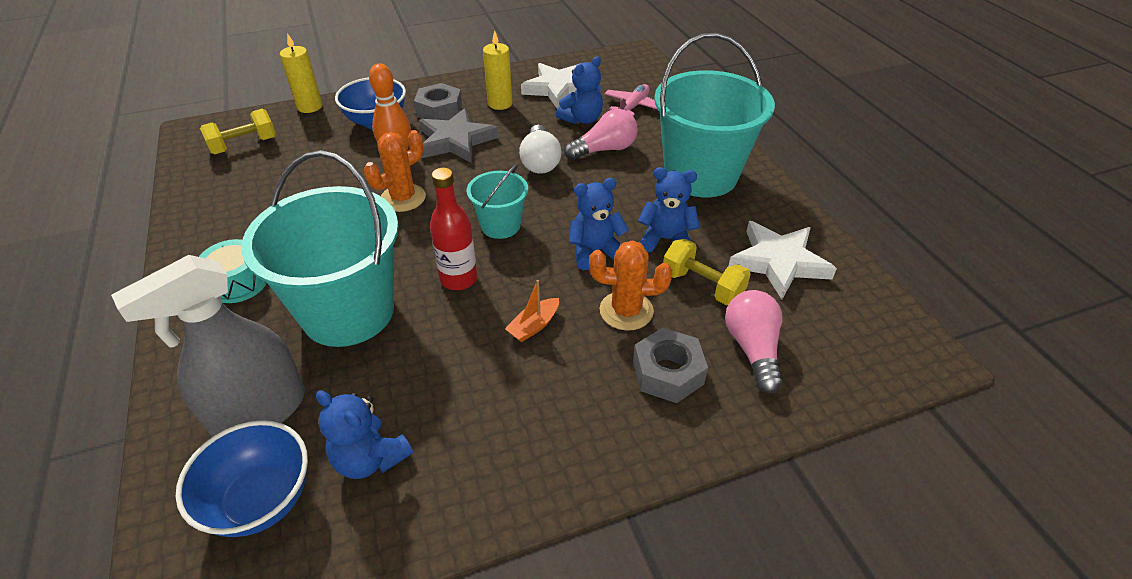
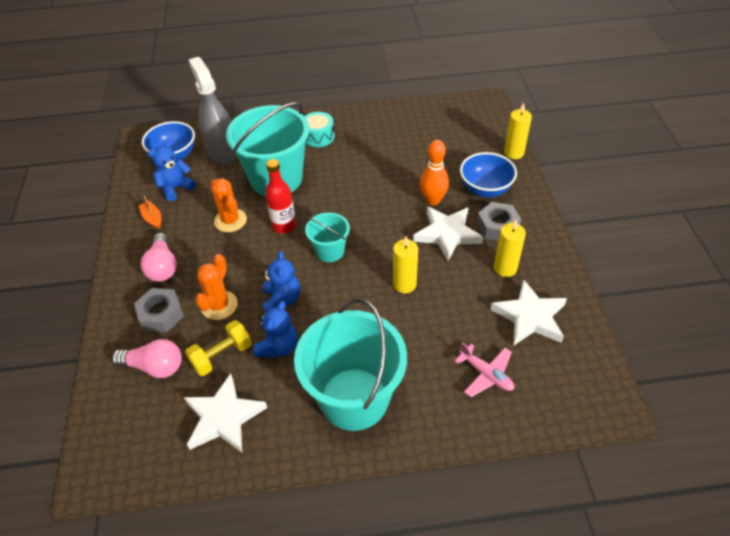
camera: 105 degrees right, 5 degrees up
(244, 145) = (463, 125): yellow dumbbell -> none
(403, 198) = (377, 202): orange cactus -> orange cactus (230, 220)
(455, 141) = (447, 234): grey star -> white star
(534, 326) = (228, 257): orange boat -> orange boat (152, 218)
(540, 161) = (404, 284): white light bulb -> yellow candle
(582, 119) = (468, 325): blue teddy bear -> none
(604, 150) = (412, 333): pink light bulb -> pink light bulb (163, 267)

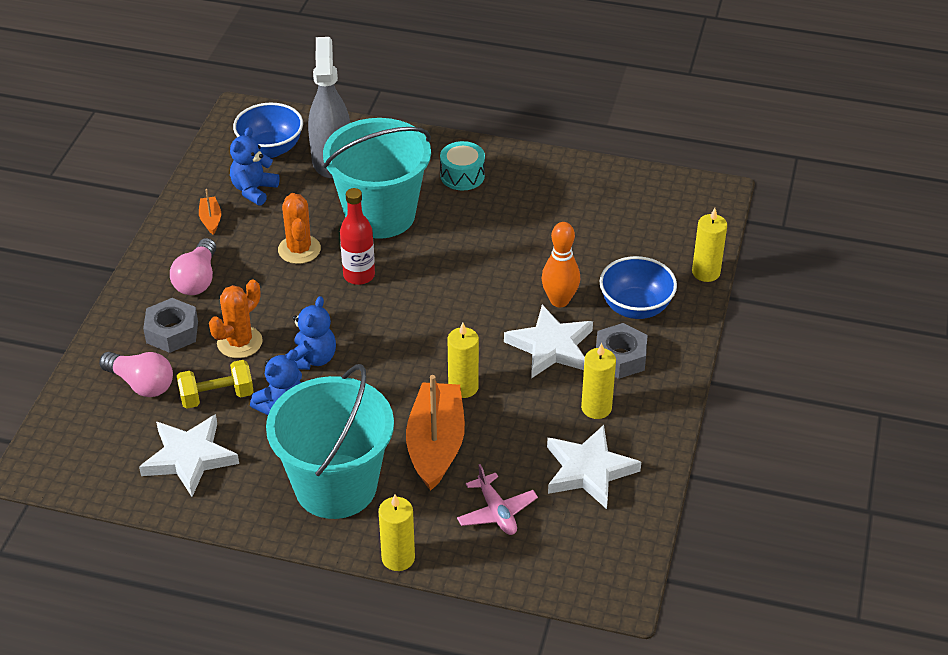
camera: 20 degrees right, 5 degrees down
(175, 188) = (254, 190): blue teddy bear -> blue teddy bear turned 45 degrees counterclockwise
(329, 251) = (397, 322): turquoise bucket -> none
(410, 336) = (436, 445): none -> orange boat
(436, 443) = (398, 558): none -> yellow candle

